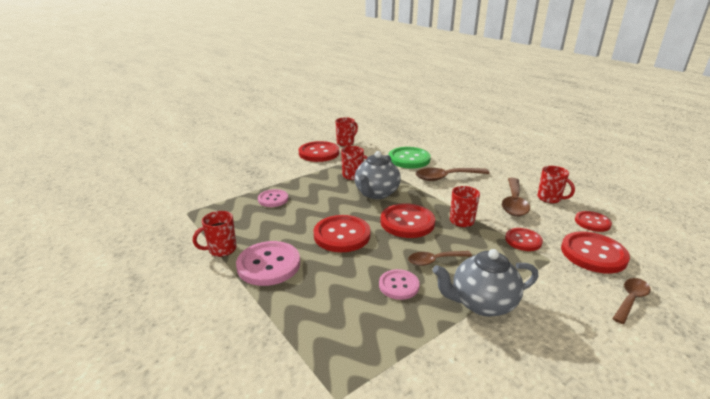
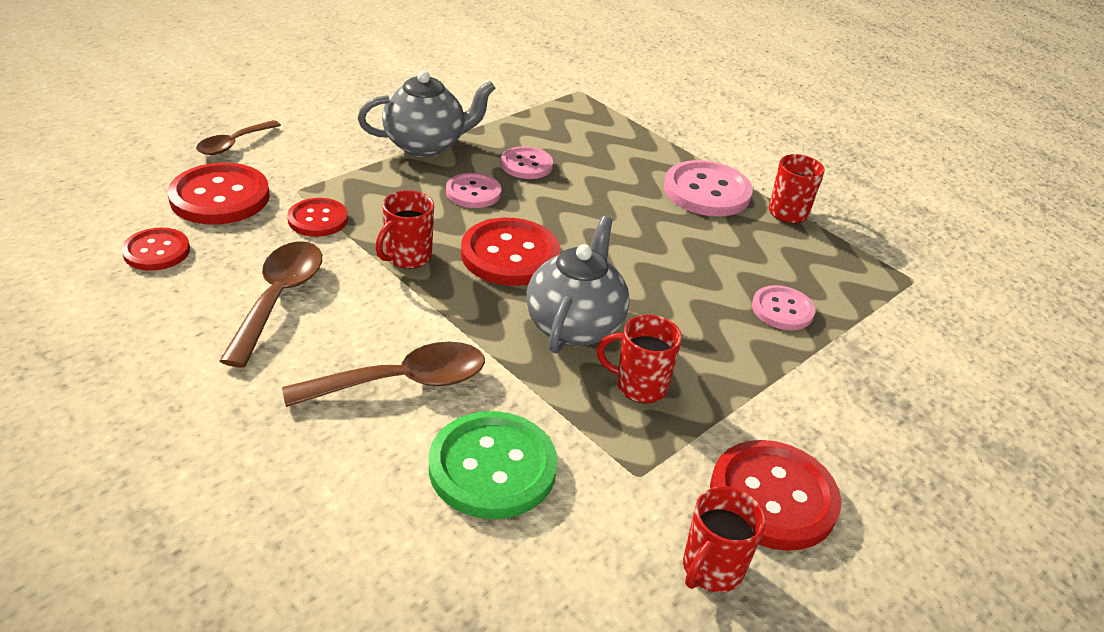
camera: 170 degrees right, 10 degrees up
(342, 235) = (620, 232): red button -> none
(435, 260) = (473, 192): brown spoon -> pink button
(549, 199) = (187, 310): red mug -> none

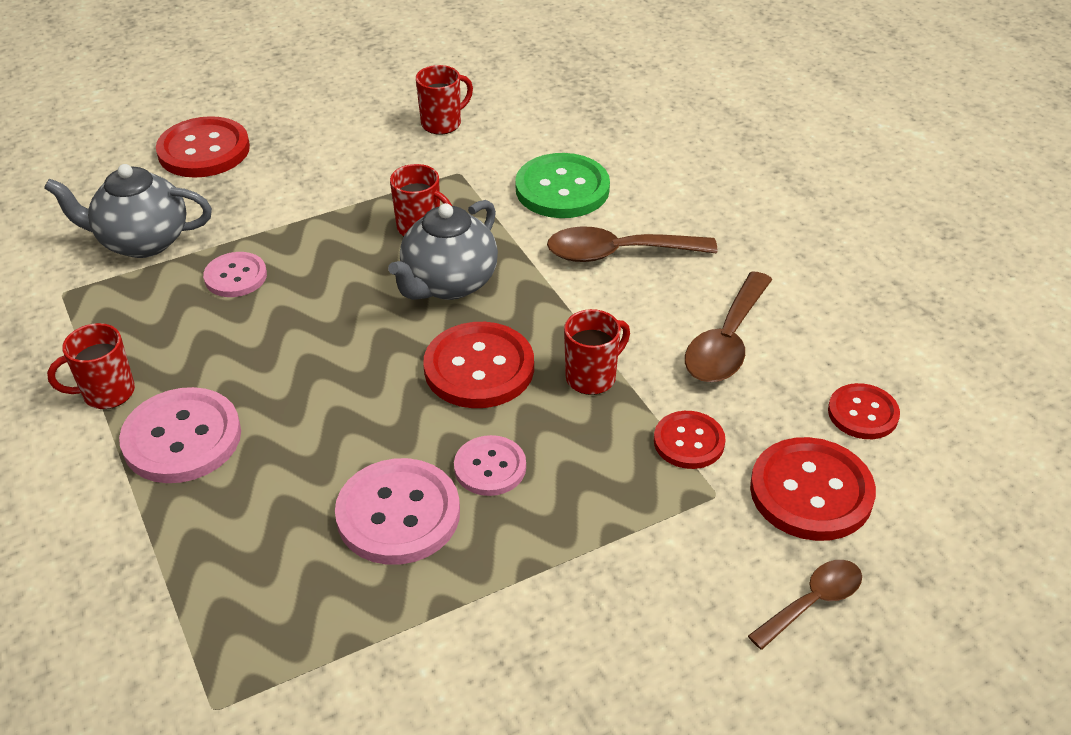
camera: 160 degrees left, 5 degrees up
(426, 145) = (530, 572): grey teapot -> grey teapot (142, 242)
(526, 165) = (398, 514): pink button -> pink button, size x1.65
(773, 497) = (372, 150): red button -> red button (204, 150)

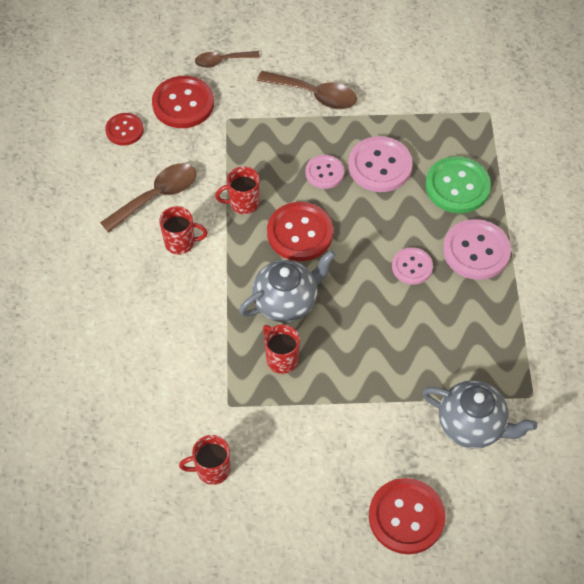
camera: 155 degrees left, 15 degrees up
(107, 393) = (513, 298): red mug -> red mug (181, 243)
(235, 276) = (417, 363): pink button -> pink button (412, 267)
(562, 189) = (168, 357): green button -> green button (457, 186)
(618, 253) = (170, 284): brown spoon -> brown spoon (314, 95)
(689, 442) = (220, 148): red button -> none

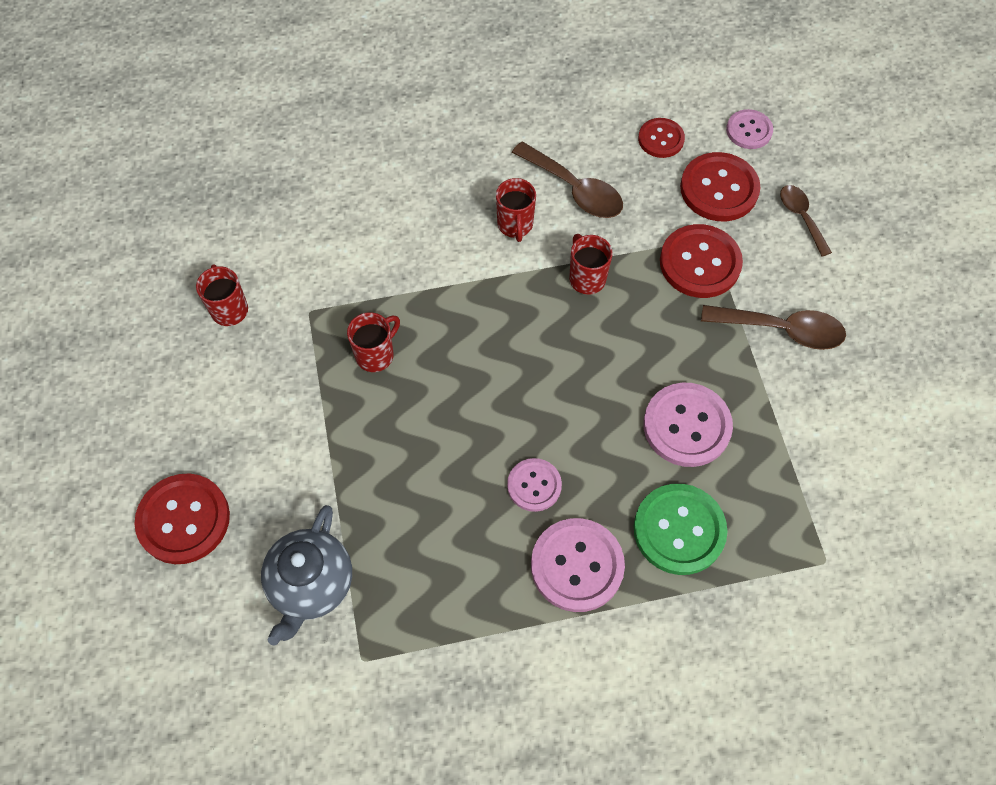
camera: 80 degrees right, 5 degrees up
(286, 302) = (455, 348): grey teapot -> none
(300, 233) = (557, 347): red button -> red button (700, 263)
(314, 95) = (781, 330): brown spoon -> brown spoon turned 90 degrees counterclockwise
(324, 173) = (657, 361): pink button -> pink button (749, 130)

